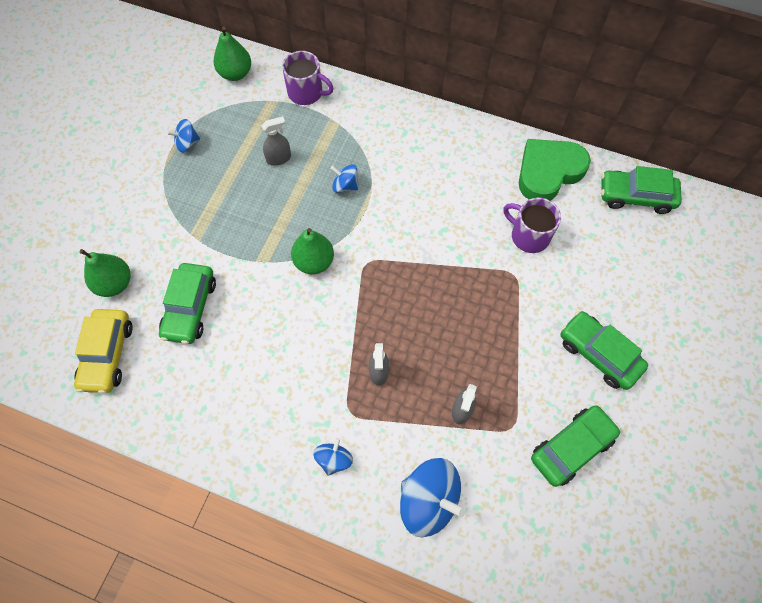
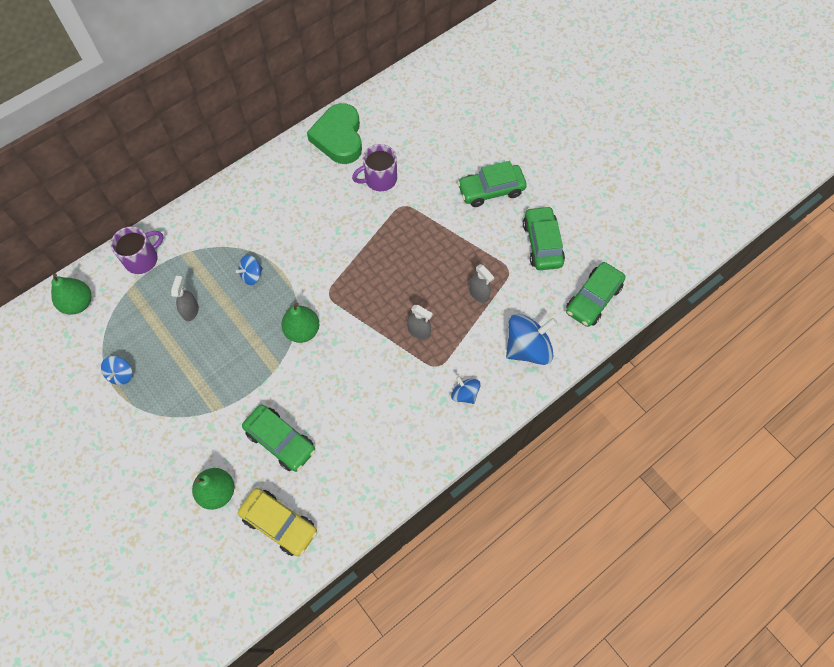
camera: 60 degrees left, 0 degrees up
(635, 196) = (395, 99): green car -> green car (593, 299)

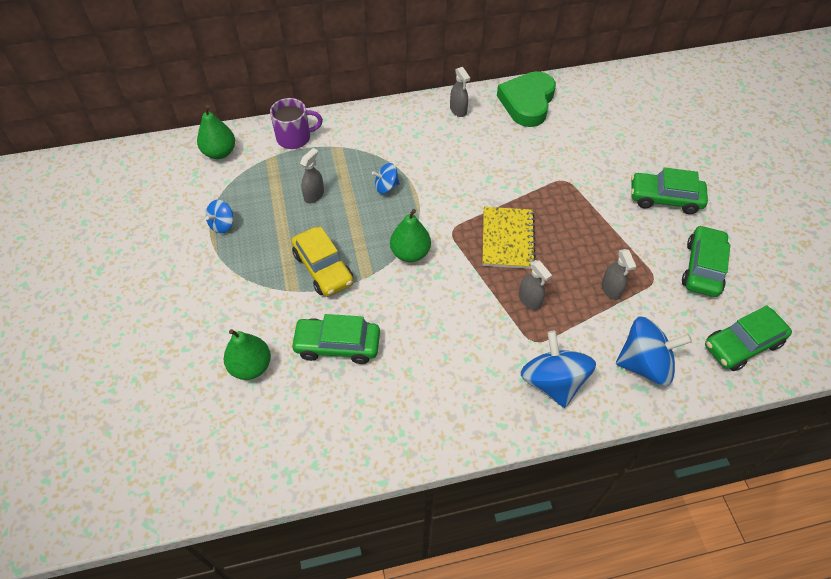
camera: 25 degrees right, 10 degrees down
(279, 523) = (294, 425): yellow car -> yellow car (323, 268)
(280, 170) = (458, 110): none -> grey spray bottle
(280, 441) = (337, 345): green car -> green car turned 120 degrees clockwise
(378, 282) = (507, 239): none -> yellow notebook
(379, 179) = (551, 150): purple mug -> none
(465, 394) = (552, 381): blue spinning top -> blue spinning top, size x1.88

